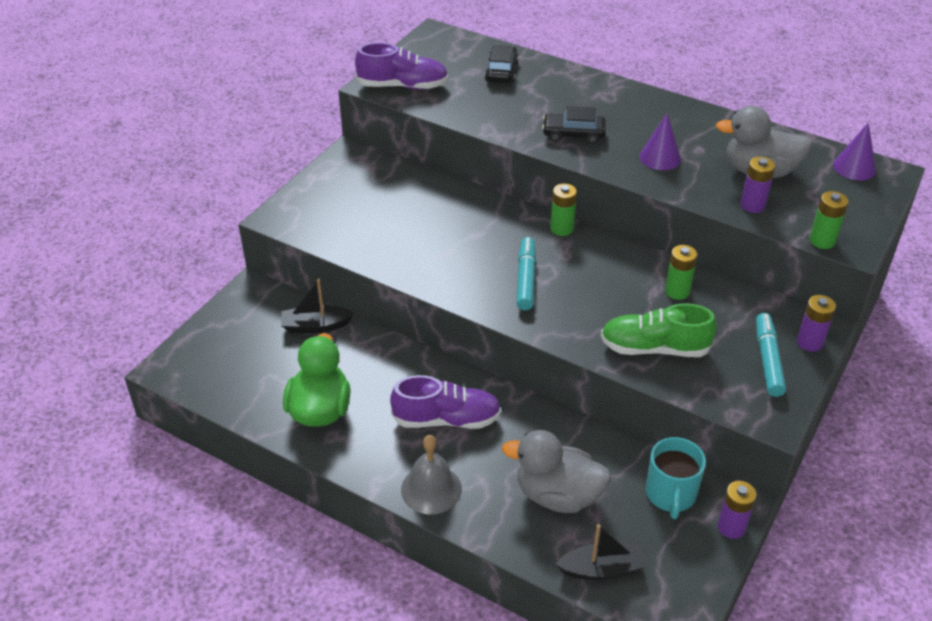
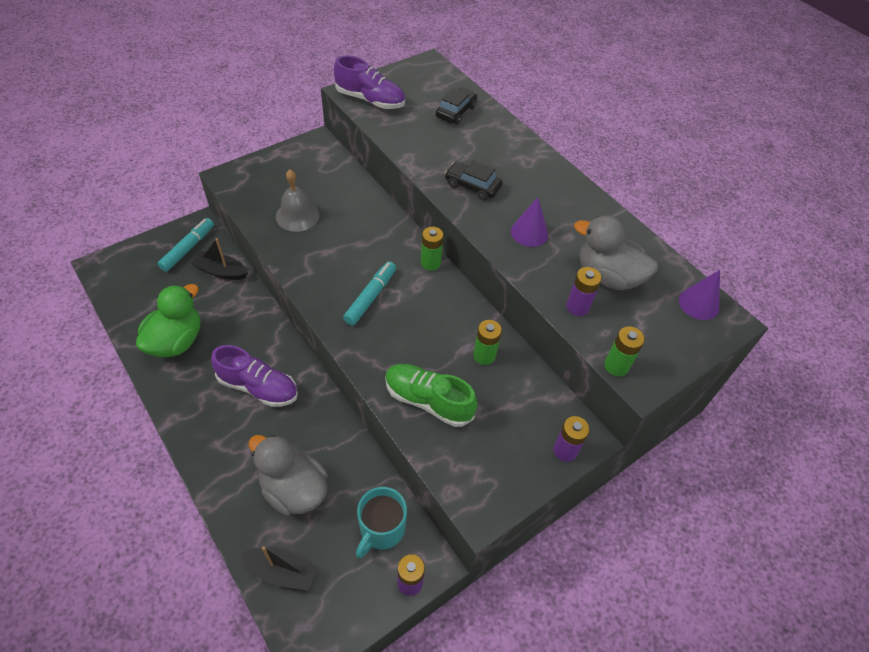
camera: 20 degrees right, 10 degrees up
(431, 489) = (206, 441): grey bell -> grey bell (297, 216)
(768, 360) = (516, 452): turquoise marker -> turquoise marker (188, 248)

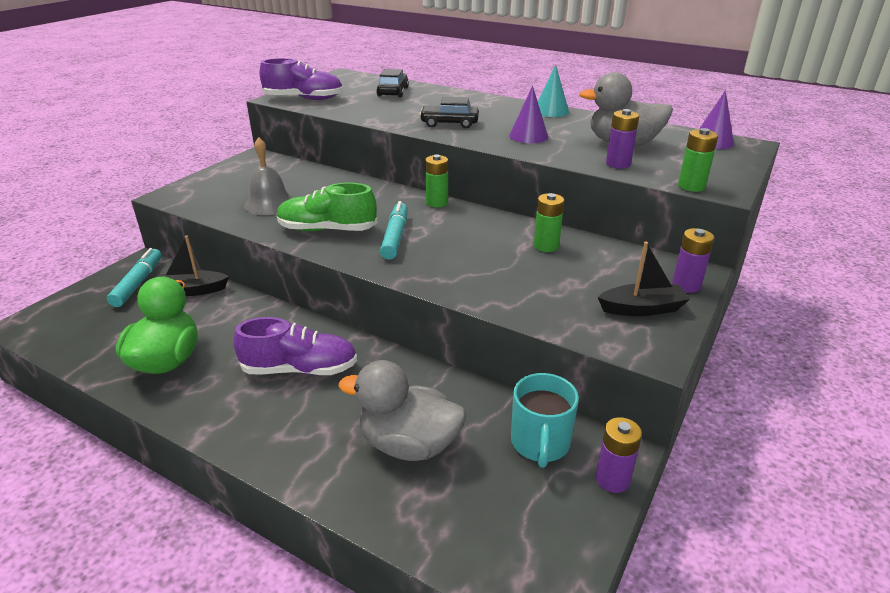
camera: 20 degrees left, 20 degrees down
(282, 571) = (452, 530): black boat -> black boat (642, 309)
(428, 401) = (521, 290): green shoe -> green shoe (327, 229)
(581, 196) = (551, 111): none -> turquoise cone

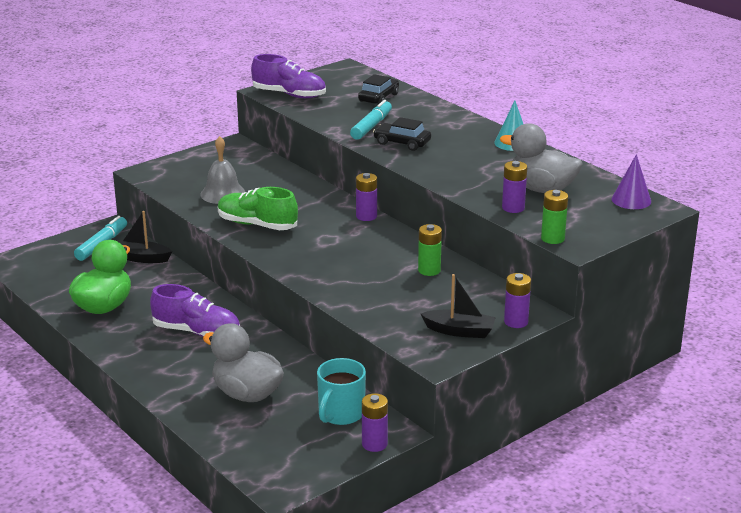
camera: 20 degrees right, 5 degrees down
(395, 237) = (308, 241): turquoise marker -> turquoise marker (371, 126)
(437, 202) = (366, 216): green battery -> purple battery
(528, 136) = (462, 167): purple cone -> none

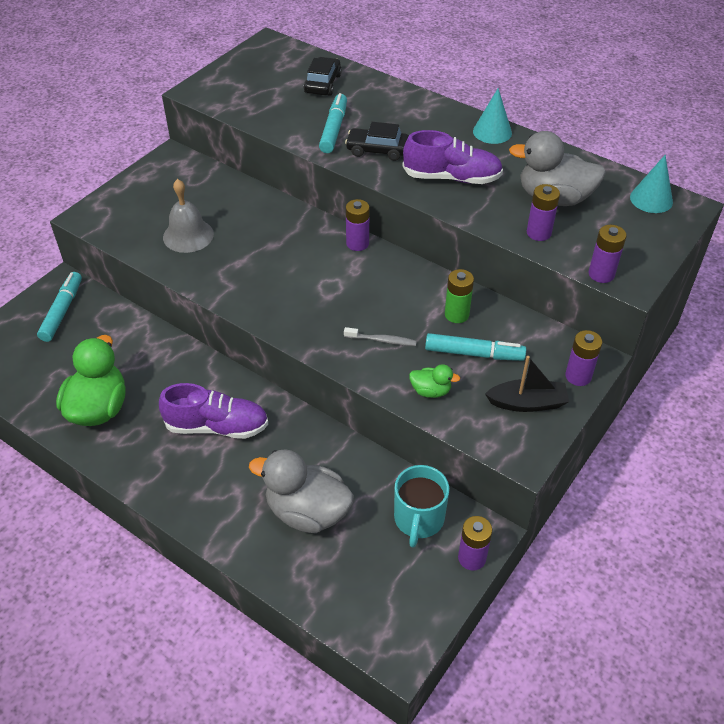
camera: 15 degrees left, 20 degrees up
(141, 258) = (114, 324): black boat -> none
(257, 225) = (245, 278): green shoe -> none
(289, 95) = (224, 93): purple shoe -> purple shoe (452, 178)
(354, 277) = (382, 340): none -> grey toothbrush
(379, 312) = (431, 391): none -> green duck
(430, 296) = (474, 354): none -> turquoise marker
(552, 238) = (601, 274): green battery -> purple battery
(631, 200) = (651, 199): purple cone -> turquoise cone

